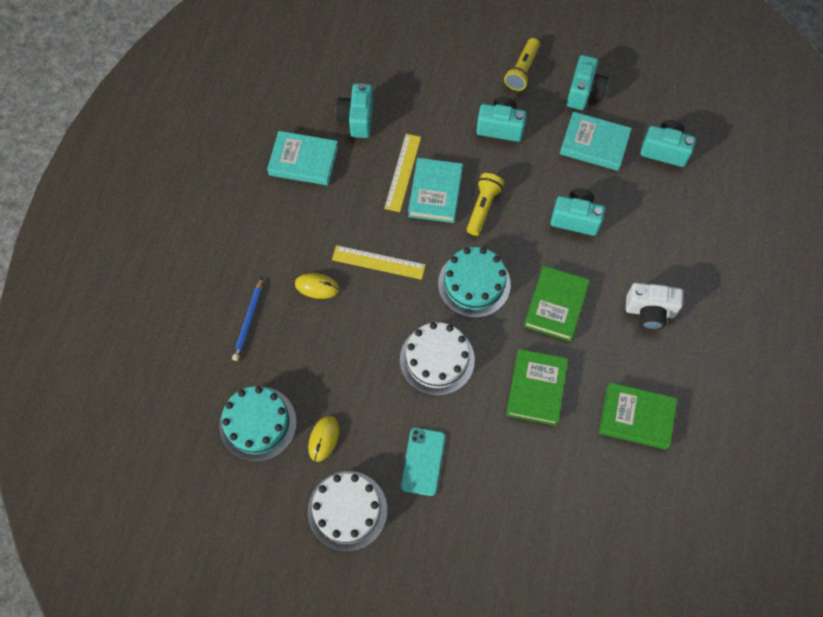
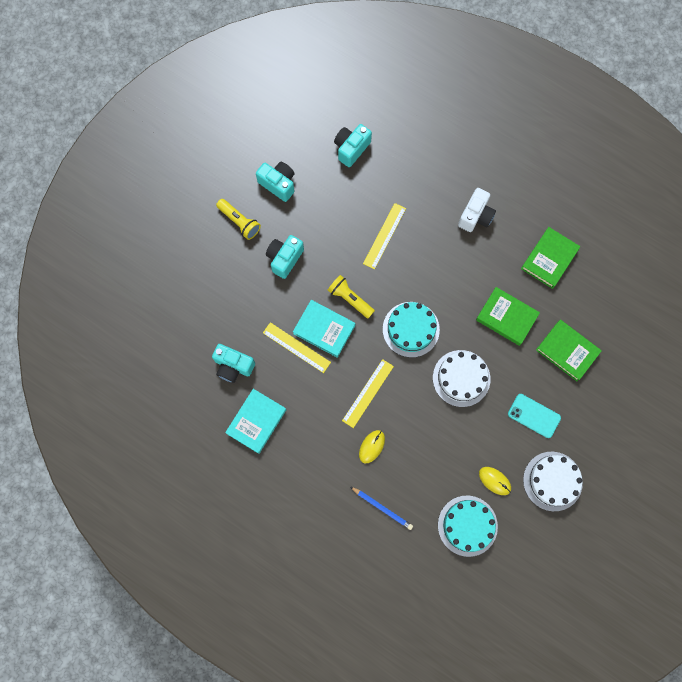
camera: 70 degrees left, 10 degrees up
(556, 305) = (448, 278): green book -> green book (567, 351)
(575, 219) = (384, 236): turquoise camera -> yellow ruler
(594, 144) = (326, 196): turquoise book -> none

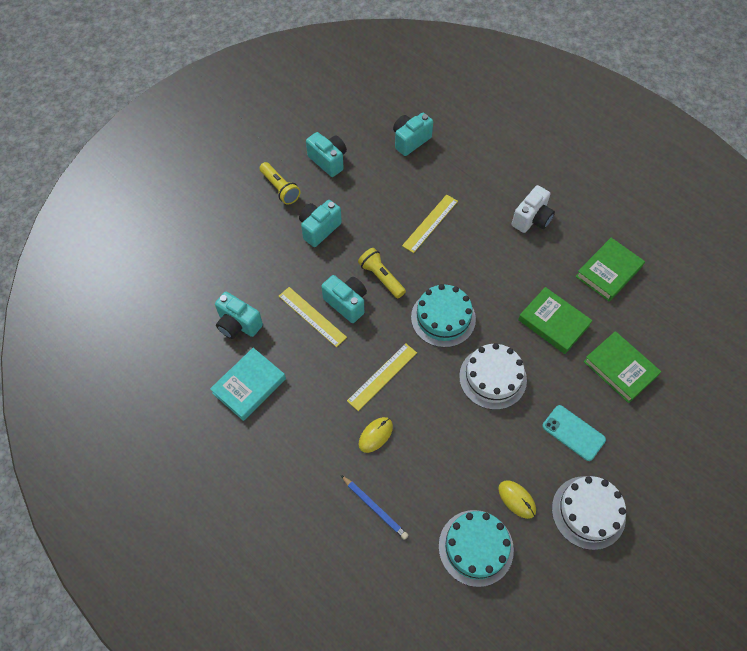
camera: 10 degrees right, 15 degrees down
(324, 329) = (346, 303): turquoise book -> turquoise camera

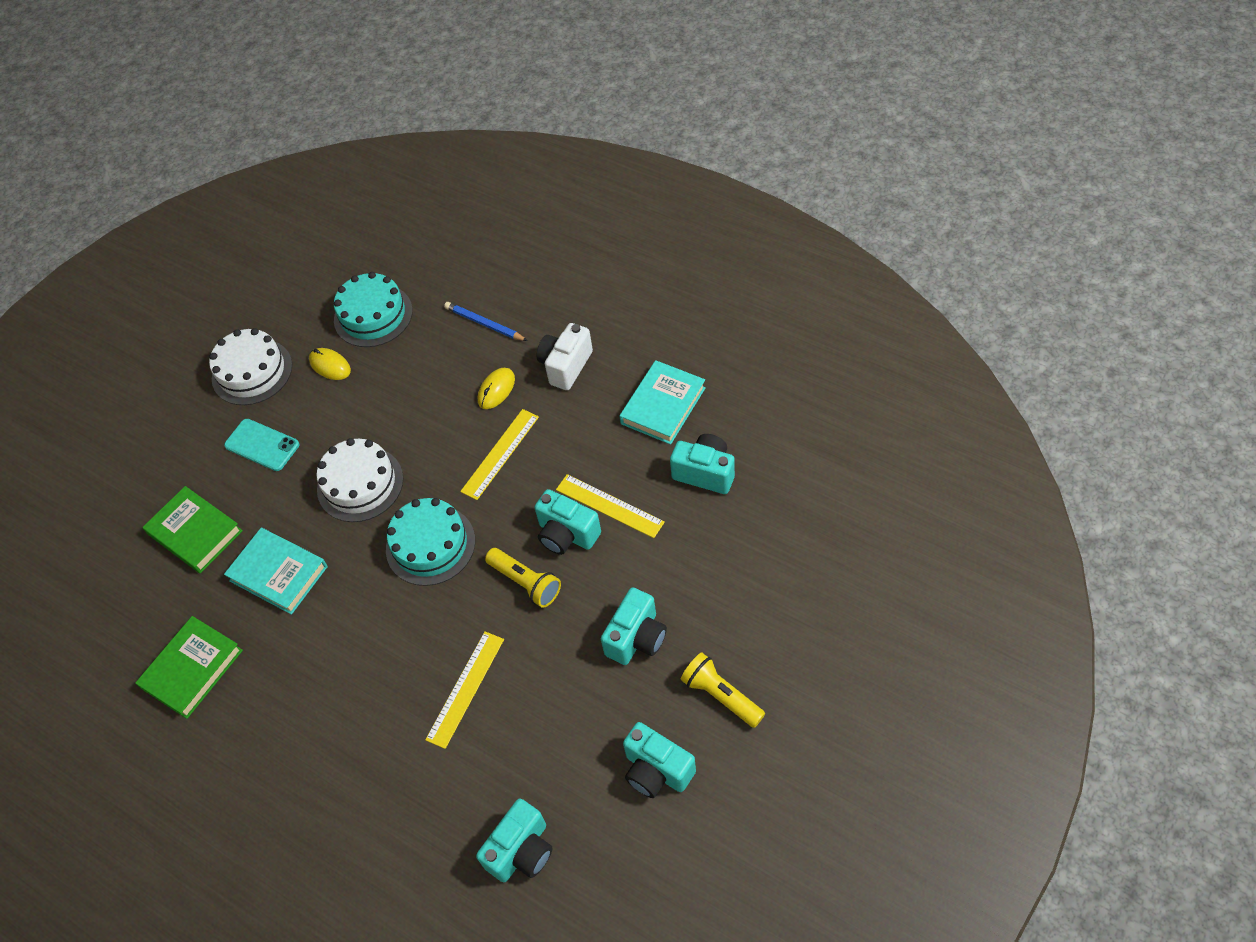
camera: 175 degrees right, 5 degrees down
(532, 219) = (304, 734): white camera -> white camera (566, 366)
(553, 323) = (279, 573): green book -> turquoise book

